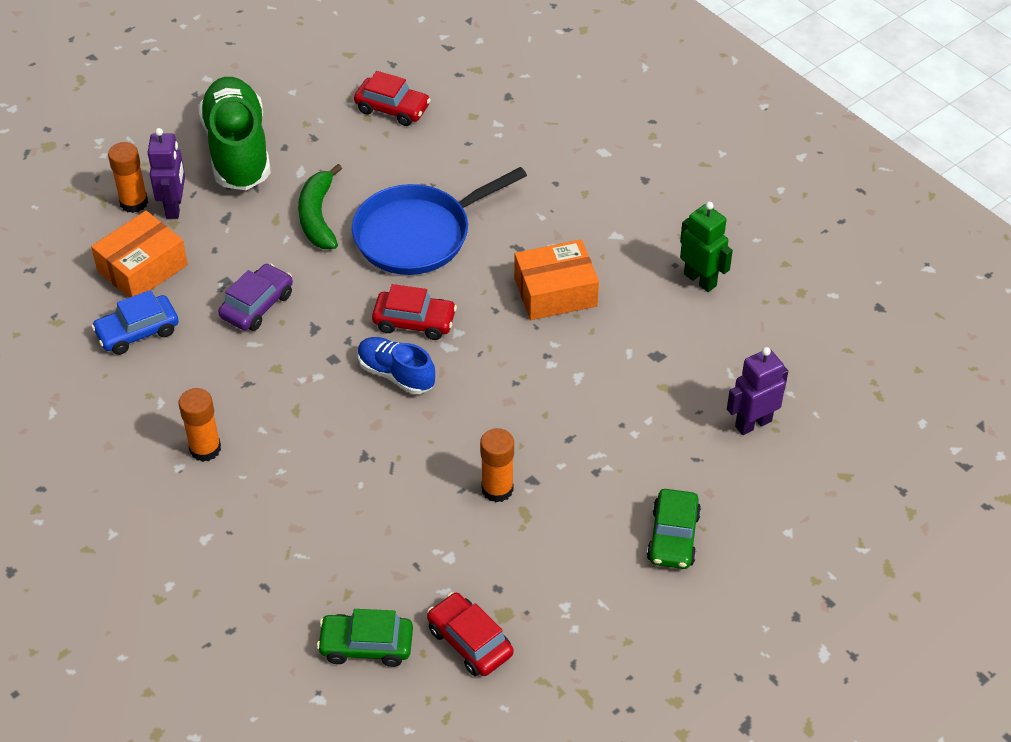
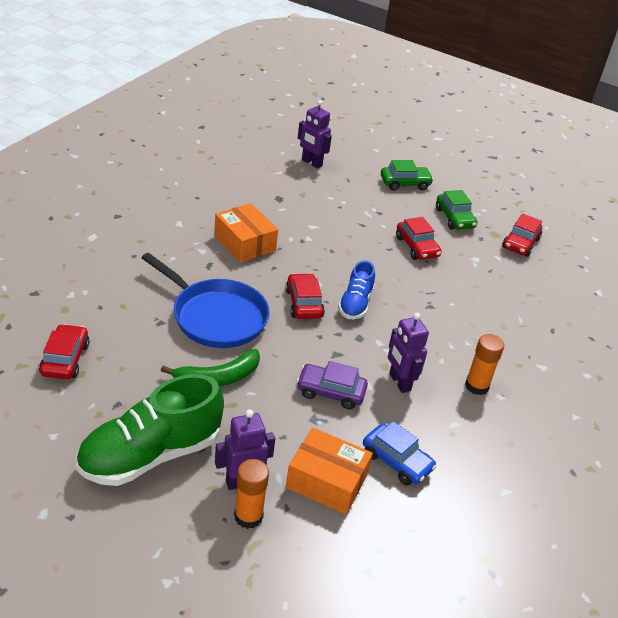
camera: 115 degrees left, 10 degrees down
(244, 373) = (399, 382): none -> purple robot
(366, 645) = (554, 280): green car -> green car (454, 218)
(497, 489) = (417, 247): orange glue stick -> red car
(700, 280) = (207, 187): green robot -> none

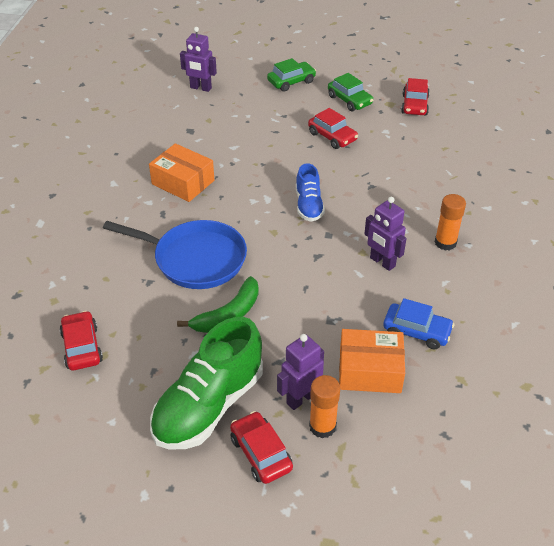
camera: 15 degrees left, 5 degrees up
(304, 303) = (265, 220): red car -> red car (261, 453)
(330, 392) = (331, 291): purple car -> none

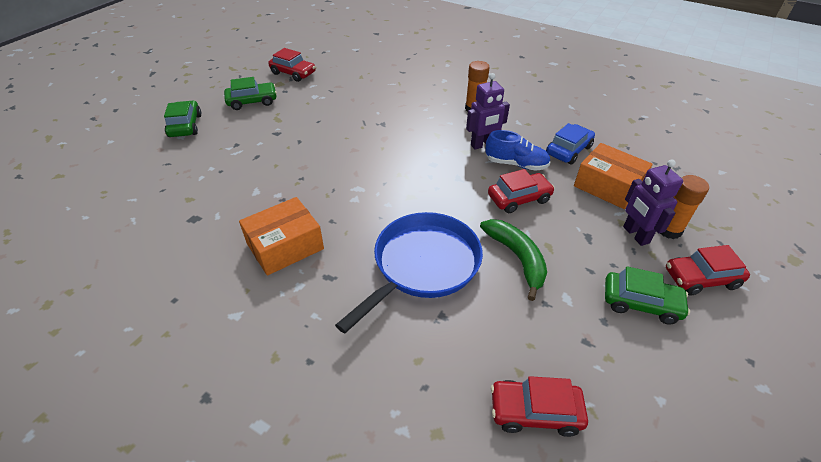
camera: 70 degrees left, 0 degrees up
(200, 88) = (121, 191): purple robot -> none
(209, 405) = (640, 303): green shoe -> green car
(308, 205) = (386, 165): blue shoe -> blue shoe (516, 164)
(332, 136) = (297, 125): red car -> red car (519, 198)
(370, 371) = (607, 186): orange box -> orange box turned 75 degrees counterclockwise

